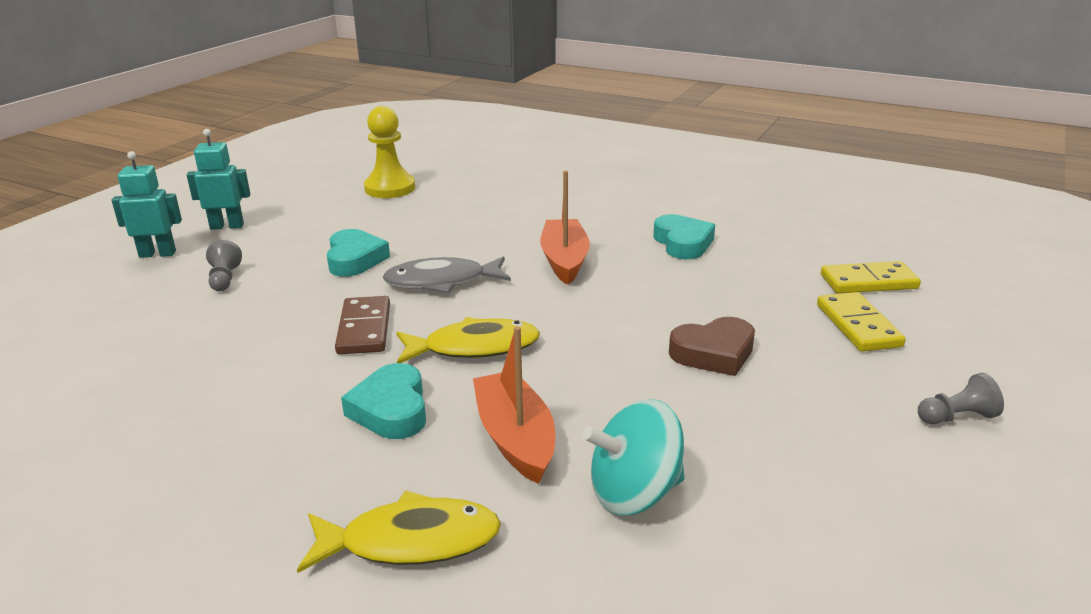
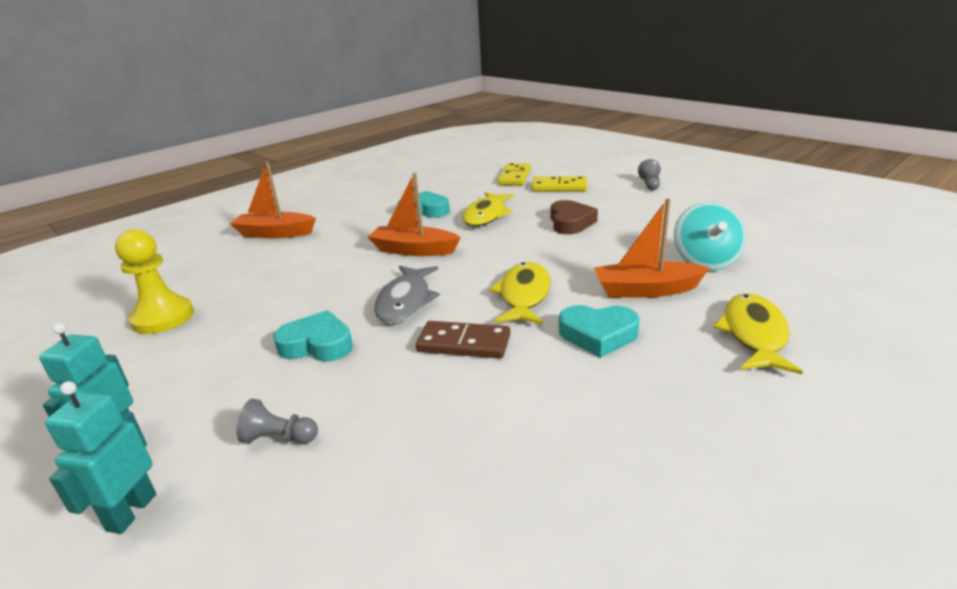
camera: 70 degrees left, 0 degrees up
(570, 182) = (275, 233): none -> orange boat
(696, 286) = (486, 215): none -> yellow fish

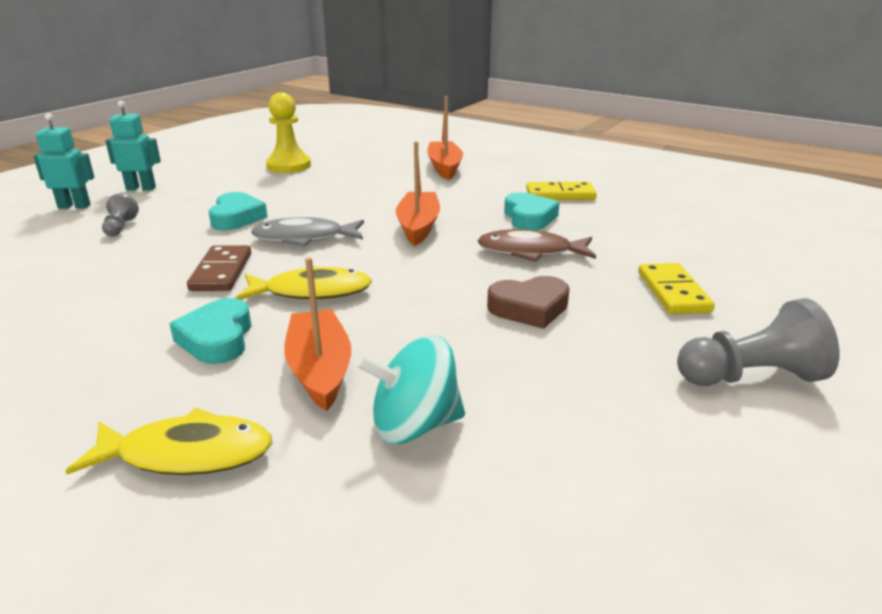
camera: 75 degrees right, 0 degrees up
(486, 215) = (530, 252): yellow fish -> brown fish
(514, 176) = (692, 256): yellow domino -> yellow domino (560, 194)
(650, 184) = (751, 377): grey pawn -> grey pawn, size x1.84

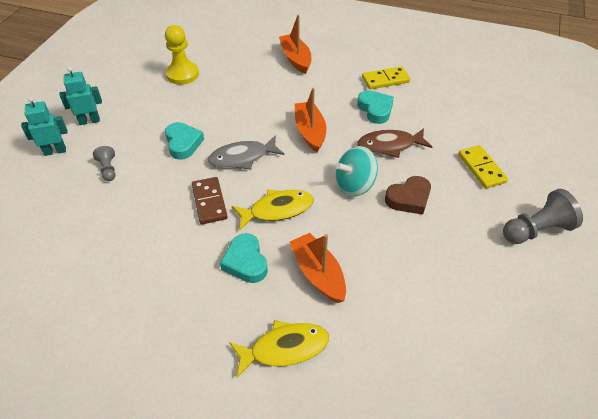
camera: 15 degrees left, 20 degrees up
(414, 425) = (387, 302): turquoise spinning top -> turquoise spinning top (355, 185)

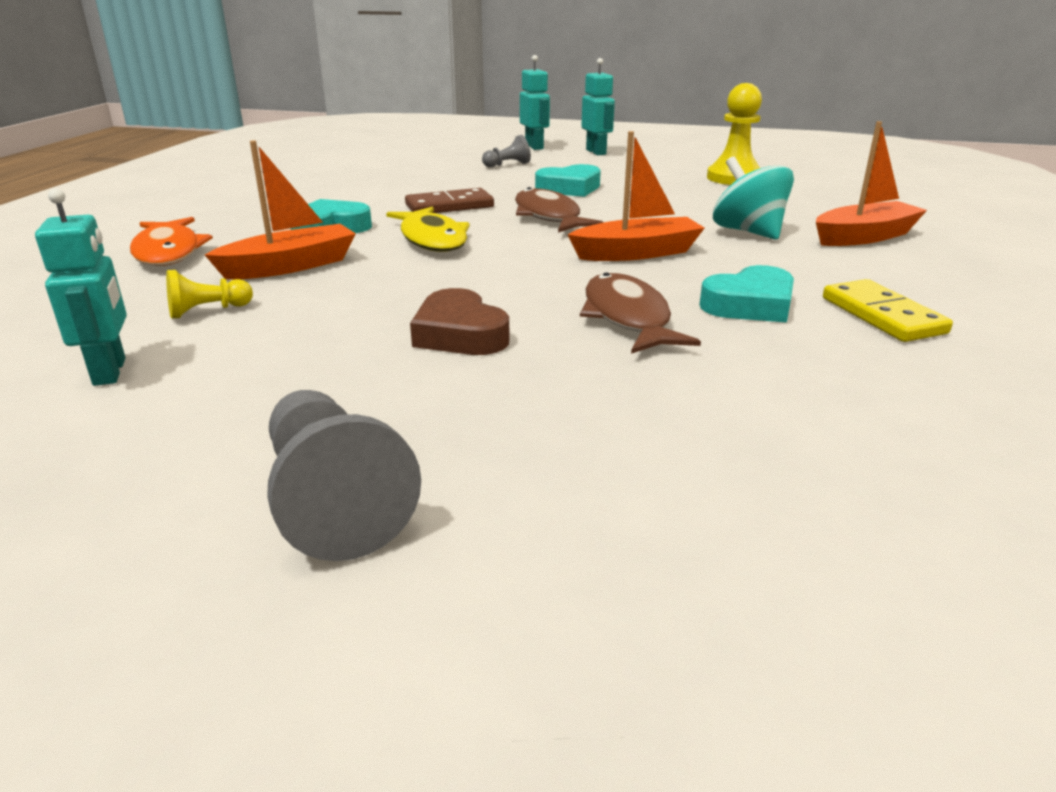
camera: 85 degrees right, 20 degrees down
(242, 158) = (549, 216): grey fish -> brown fish
(284, 348) = (168, 252): yellow fish -> orange fish
(355, 185) = (495, 287): turquoise spinning top -> turquoise spinning top (748, 232)
(385, 301) = (207, 311): none -> yellow pawn
(459, 324) = (110, 372): none -> turquoise robot
(481, 168) = (582, 428): yellow domino -> none

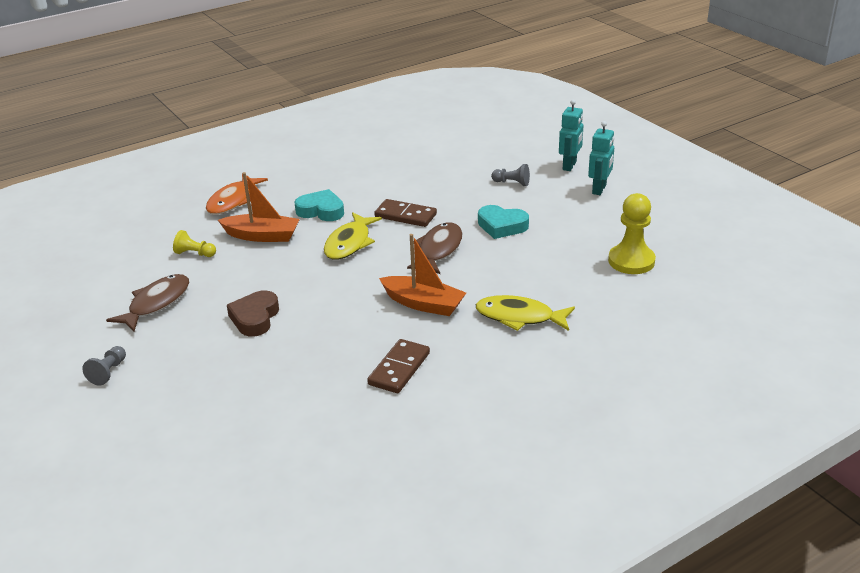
camera: 45 degrees right, 5 degrees up
(110, 372) = (127, 275): turquoise robot -> none
(333, 500) = (108, 372): grey pawn -> grey pawn, size x0.54
(627, 318) = (332, 346): brown fish -> brown fish (156, 303)
(748, 232) = (519, 317): turquoise spinning top -> yellow fish
(750, 305) = (399, 369): turquoise heart -> brown domino
(864, 237) = (578, 356): orange boat -> none
(882, 315) = (444, 411): yellow domino -> none

